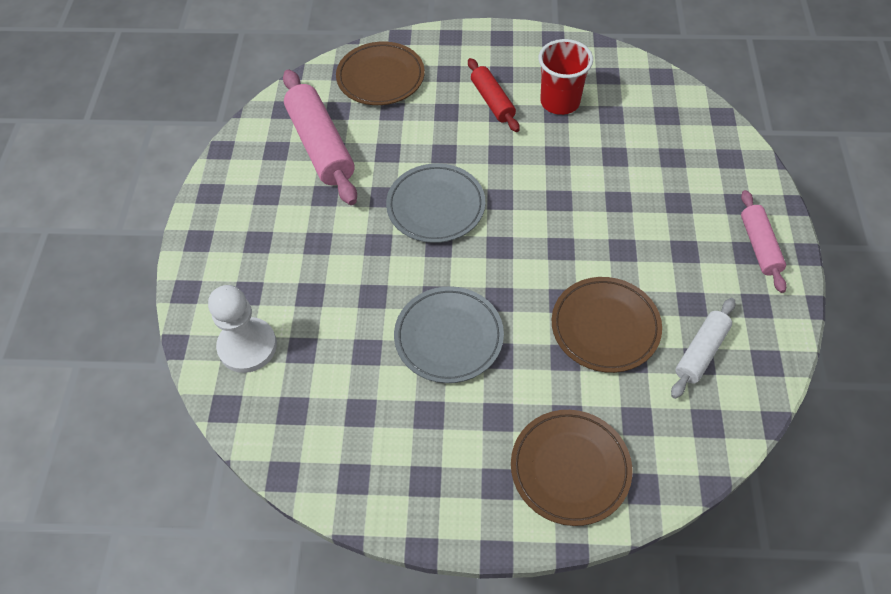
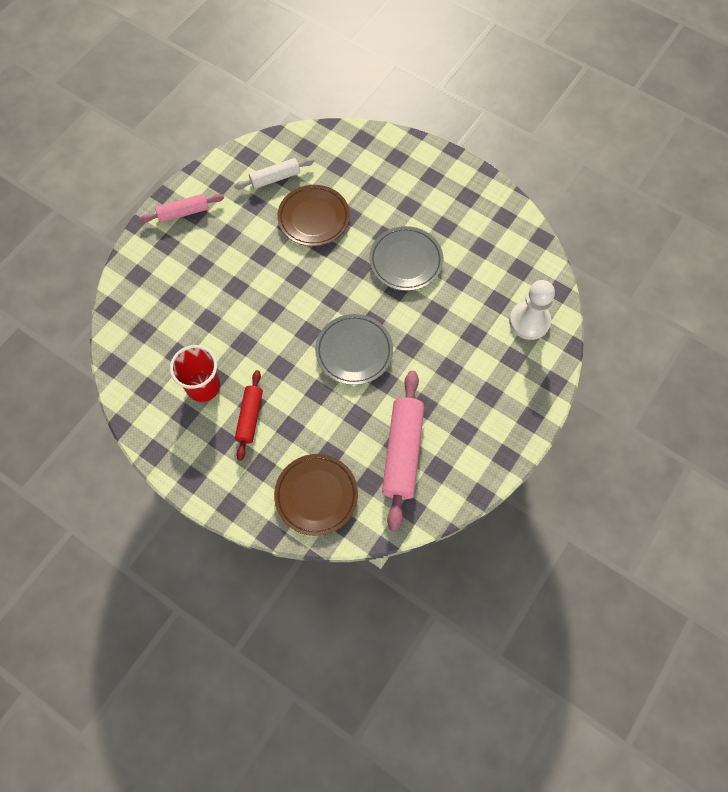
camera: 150 degrees left, 10 degrees up
(570, 469) = (390, 164): brown plate -> none
(759, 246) = (183, 213): pink rolling pin -> pink rolling pin turned 45 degrees clockwise

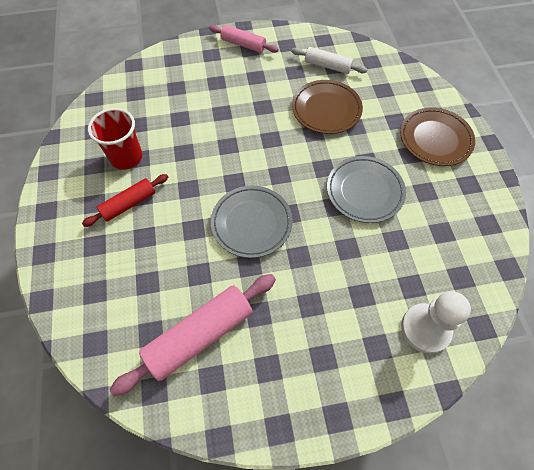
camera: 45 degrees right, 5 degrees down
(316, 495) = (103, 304): brown plate -> brown plate (435, 139)

